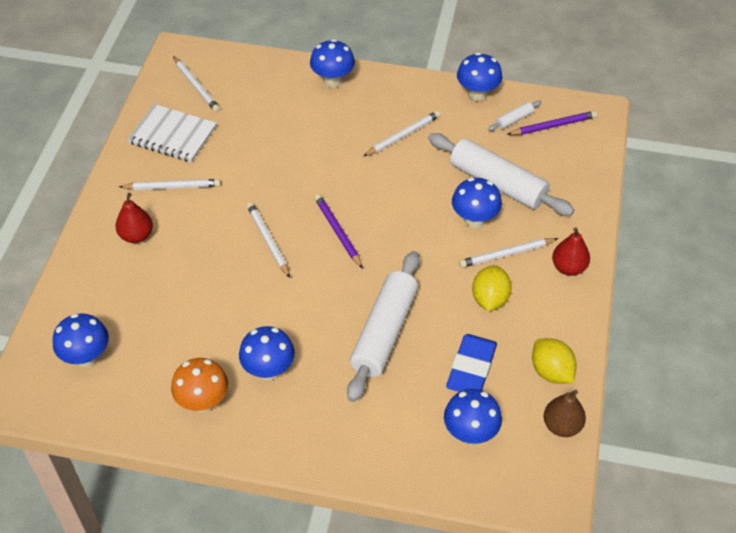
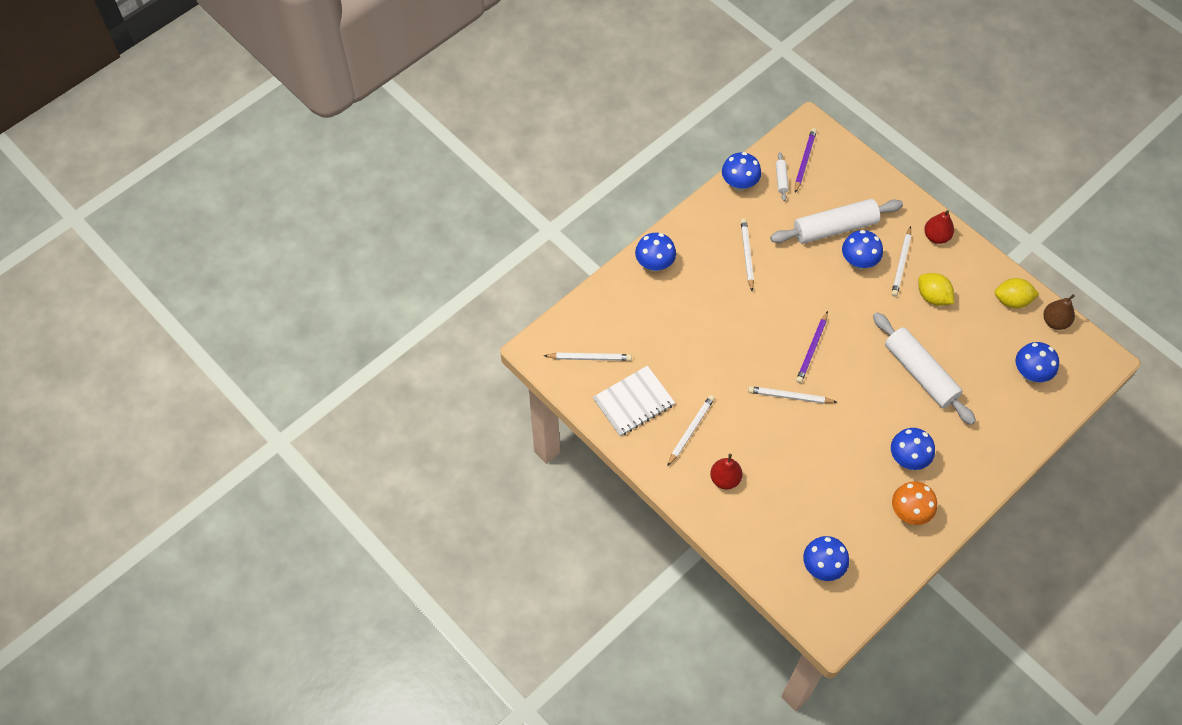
camera: 55 degrees left, 10 degrees up
(338, 232) = (812, 349): purple pencil -> purple pencil turned 75 degrees counterclockwise
(471, 368) = (981, 342): blue eraser -> none

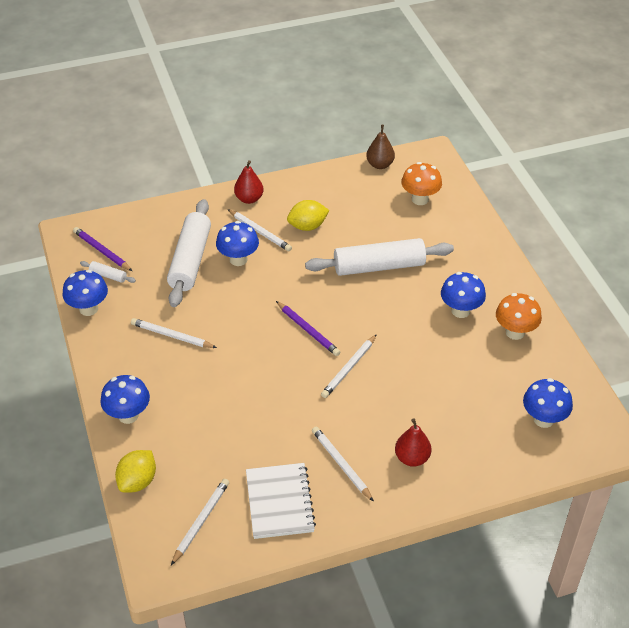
camera: 65 degrees left, 15 degrees down
(1012, 301) = (344, 180): yellow lemon -> yellow lemon (138, 481)
(1030, 374) = (420, 199): blue mushroom -> orange mushroom

